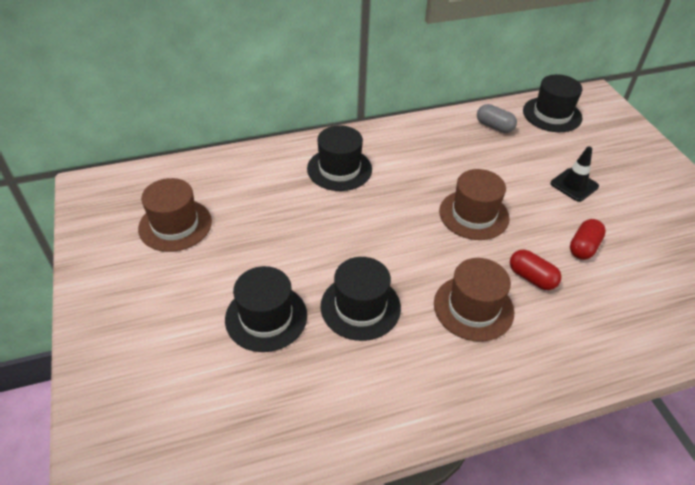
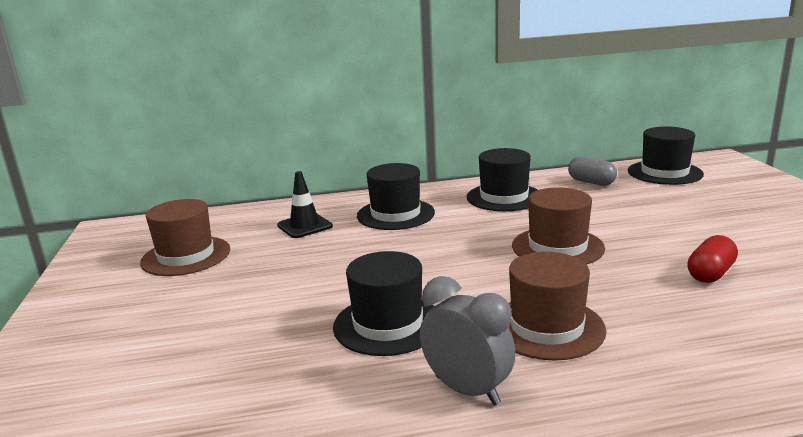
camera: 10 degrees right, 25 degrees down
(266, 317) = (259, 332): black hat -> black hat (504, 197)
(427, 372) = (467, 390): none -> grey clock
(531, 278) = (634, 300): red capsule -> none
(574, 185) = (695, 223): black traffic cone -> black traffic cone (305, 226)

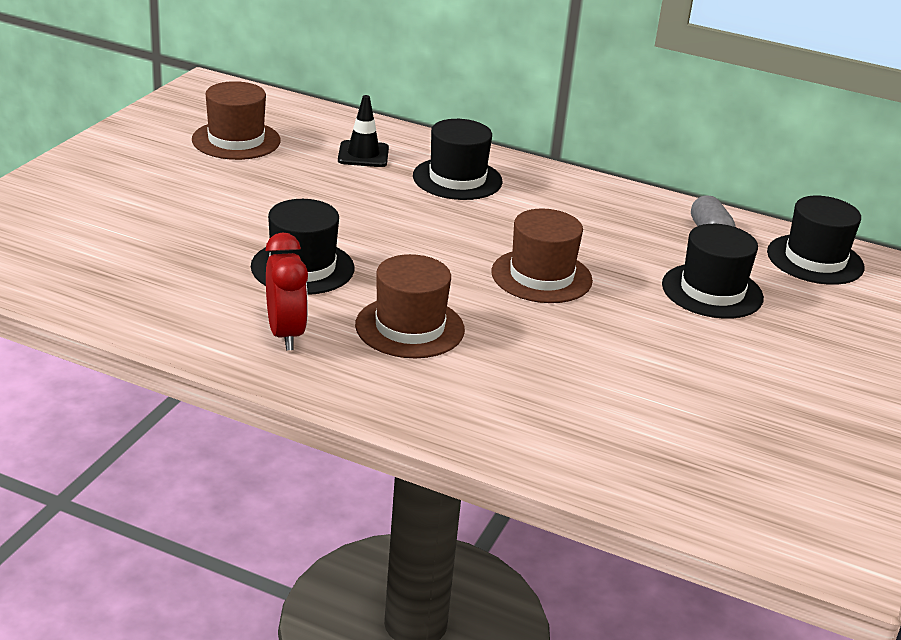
camera: 30 degrees right, 10 degrees up
(467, 390) = (286, 334): grey clock -> red clock
(504, 197) = (588, 208): black hat -> black hat (712, 291)
(710, 274) = (625, 361): red capsule -> none

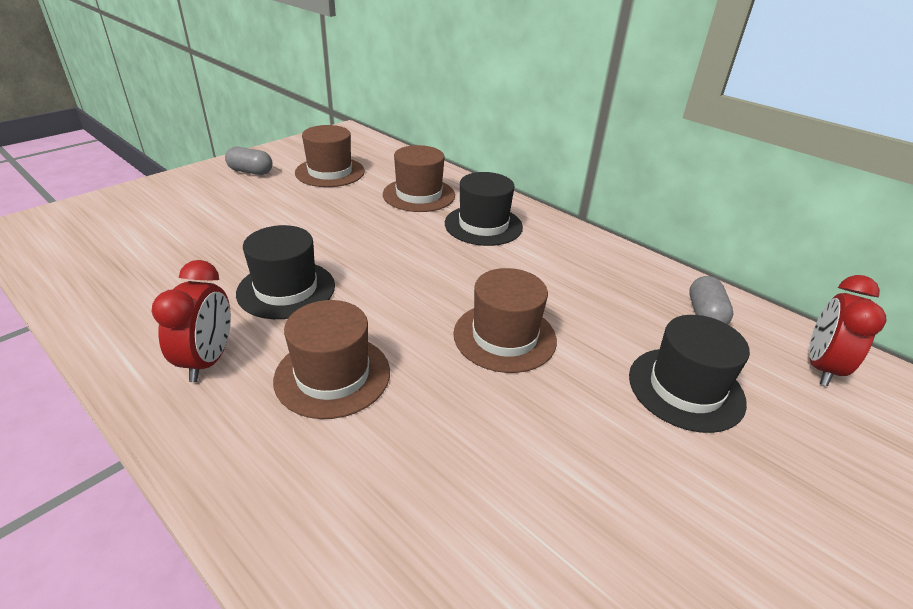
camera: 20 degrees right, 5 degrees up
(138, 152) = (251, 172): none -> grey capsule
(363, 154) = (419, 195): black traffic cone -> brown hat
(815, 260) = (820, 367): black hat -> red clock

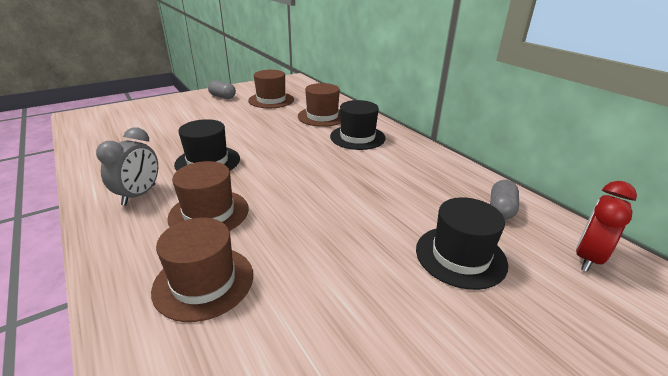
camera: 15 degrees right, 5 degrees down
(208, 360) = (139, 195): red clock -> grey clock
(504, 336) = (337, 205): brown hat -> brown hat (204, 282)

